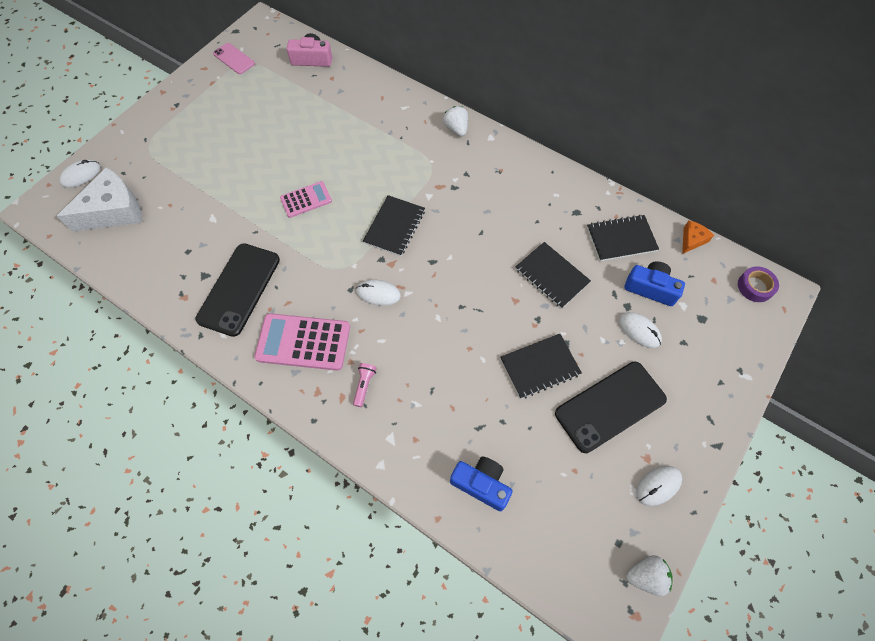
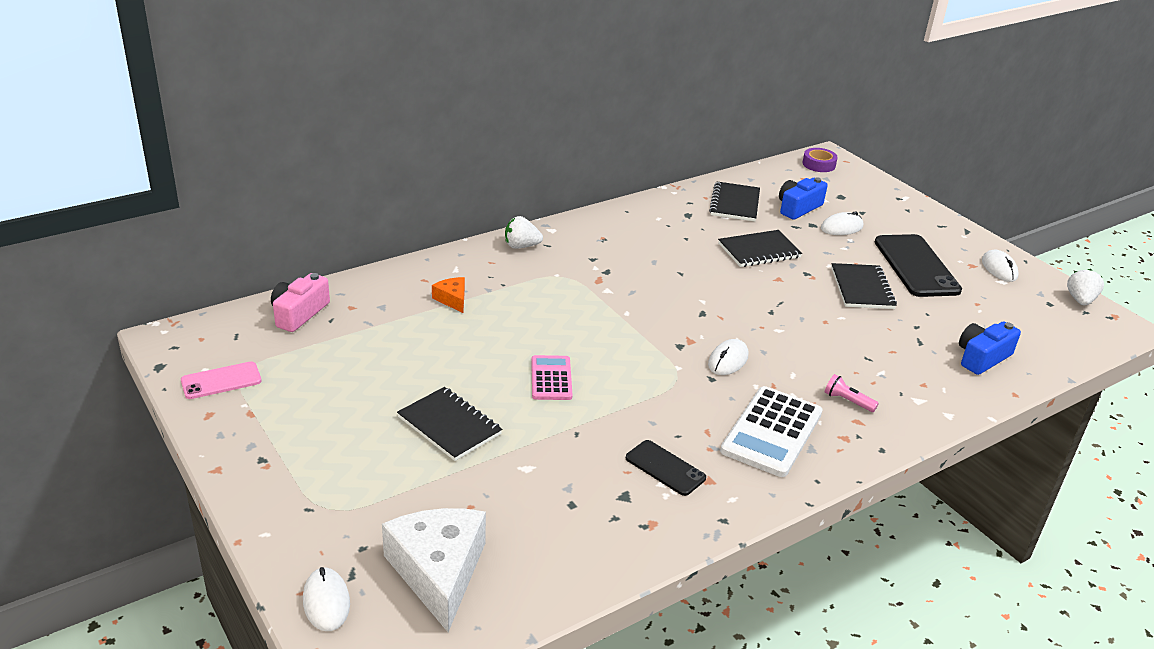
camera: 70 degrees left, 30 degrees down
(239, 289) = (665, 468): black phone -> black phone, size x0.55
(303, 342) = (772, 432): pink calculator -> white calculator
(394, 227) = (638, 324): black notebook -> black notebook (449, 426)
(692, 240) = (755, 173): orange cheese -> orange cheese (452, 299)

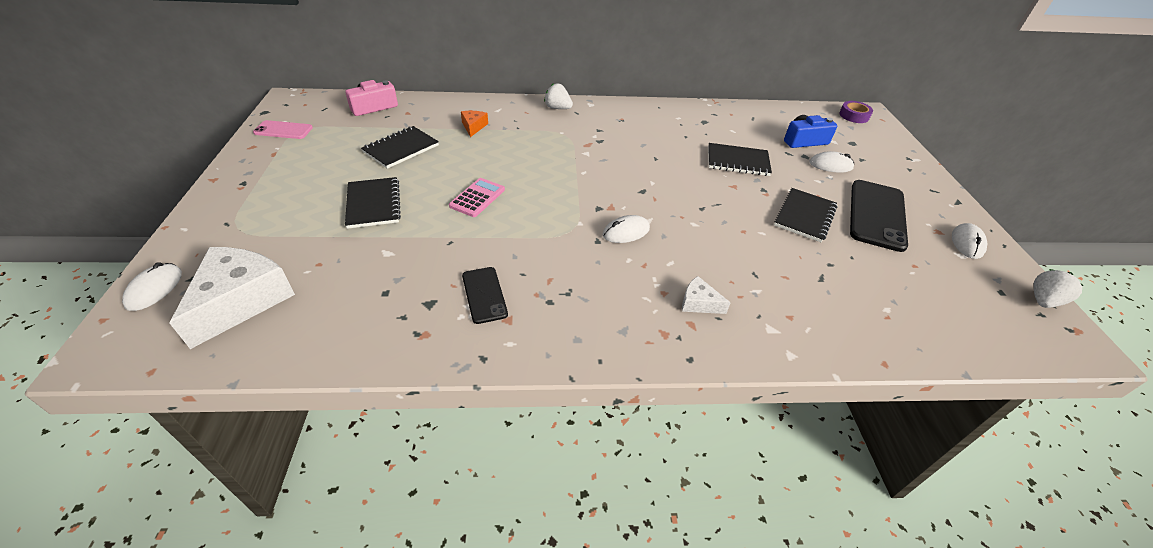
camera: 30 degrees right, 10 degrees up
(735, 203) = (751, 124): black notebook -> black notebook (401, 149)
(772, 432) = (603, 302): white calculator -> none
(847, 401) = (699, 303): pink flashlight -> white cheese
(982, 358) = (876, 315): blue camera -> none

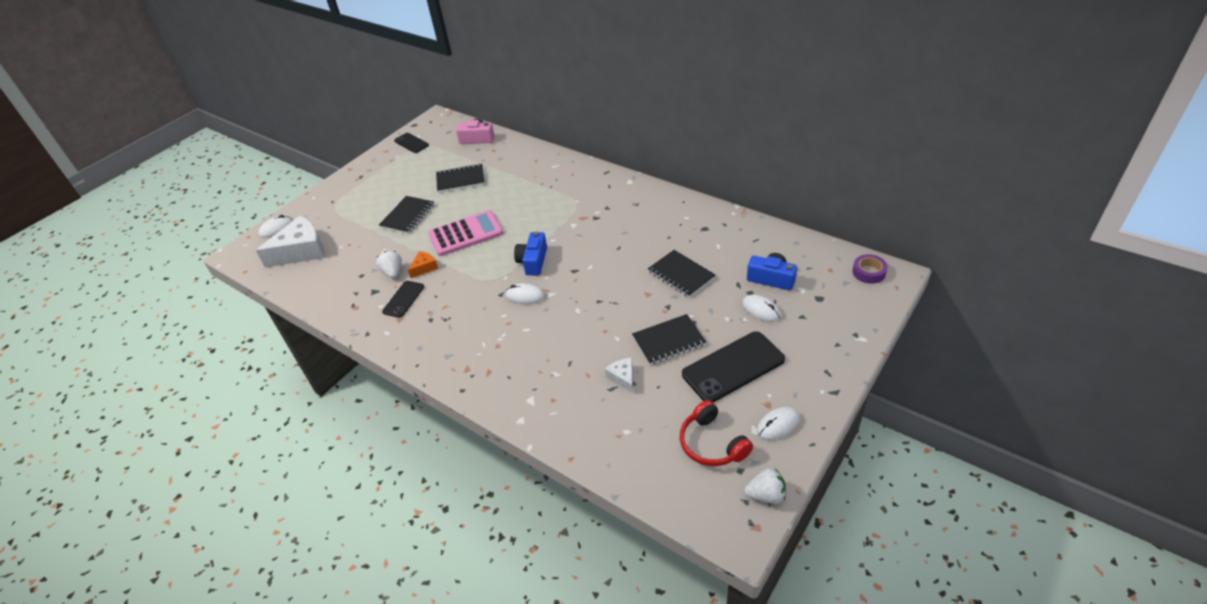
camera: 45 degrees right, 0 degrees up
(283, 130) = (411, 143): pink phone -> black phone
(473, 127) = (522, 176): orange cheese -> orange cheese (424, 267)
(477, 198) = (466, 234): pink calculator -> pink calculator, size x1.67
(557, 108) = (599, 177): white strawberry -> white strawberry (393, 272)
(590, 197) = (533, 261): none -> blue camera
(699, 303) = (509, 362): white cheese -> white cheese (623, 377)
(954, 282) = (712, 443): none -> red headphones

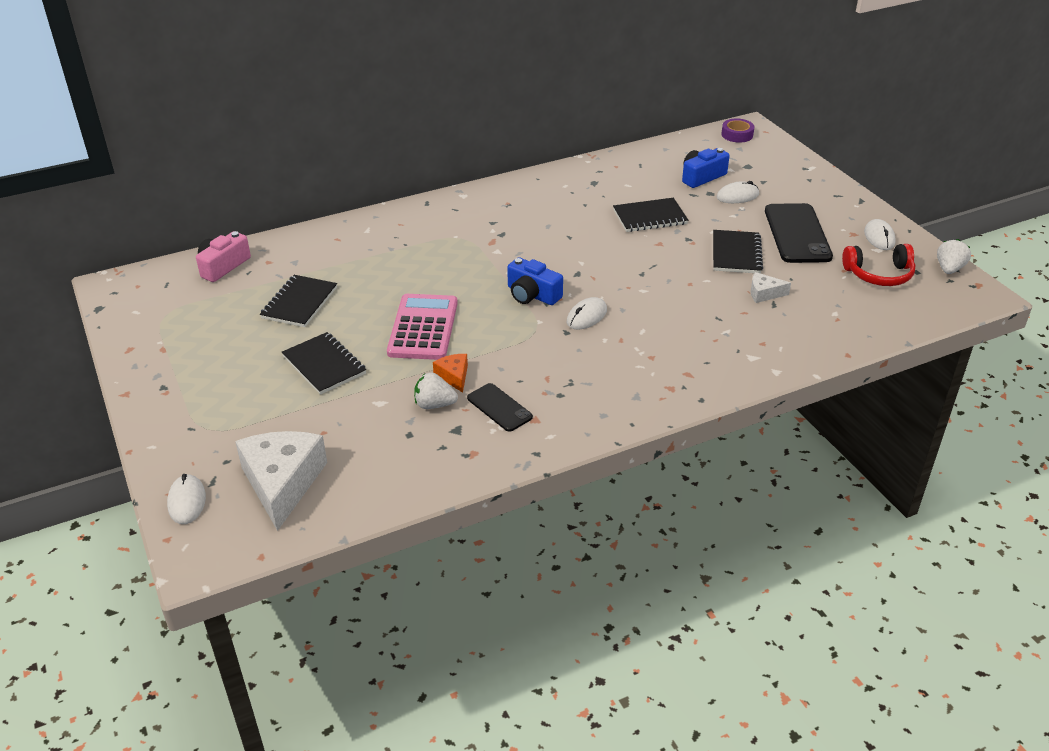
camera: 65 degrees left, 5 degrees down
(411, 143) = (145, 322): black phone -> none

